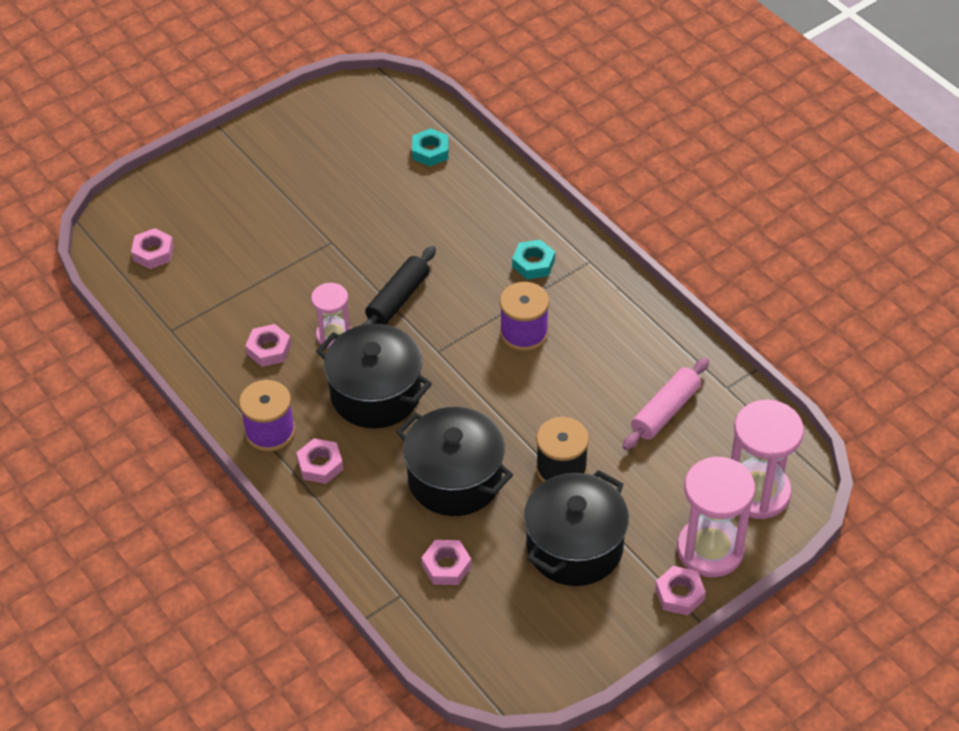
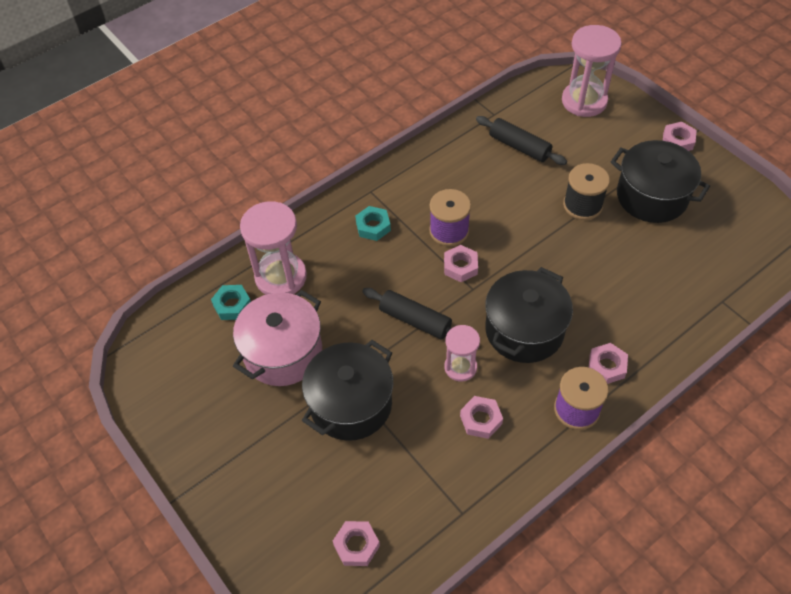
camera: 90 degrees left, 5 degrees up
(367, 193) = (283, 352): none -> pink pot
(446, 566) = (688, 272): pink nut -> pink nut (460, 266)
(455, 479) = (604, 270): black pot -> black pot (351, 404)
(665, 411) = (519, 147): pink rolling pin -> black rolling pin
(710, 549) = (637, 125): pink hourglass -> pink hourglass (281, 277)

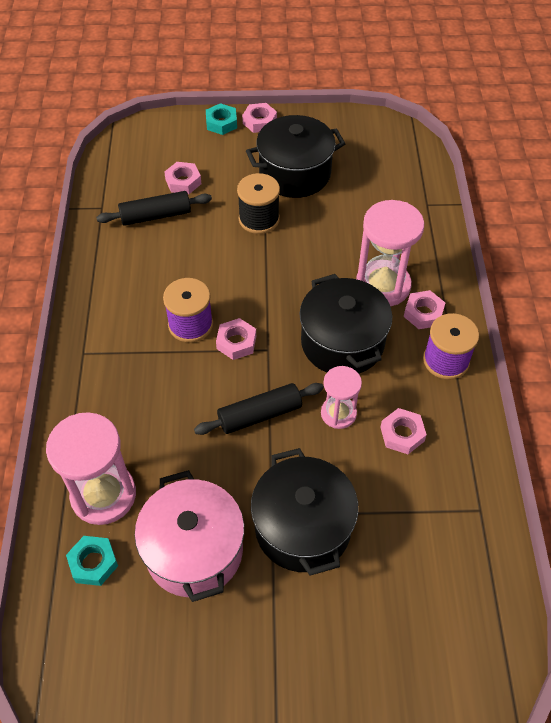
camera: 55 degrees left, 0 degrees up
(356, 545) = (452, 620): pink nut -> pink nut (183, 182)
(373, 226) = (125, 378): turquoise nut -> turquoise nut (221, 123)
(584, 101) = (157, 144): pink hourglass -> pink hourglass (383, 285)

